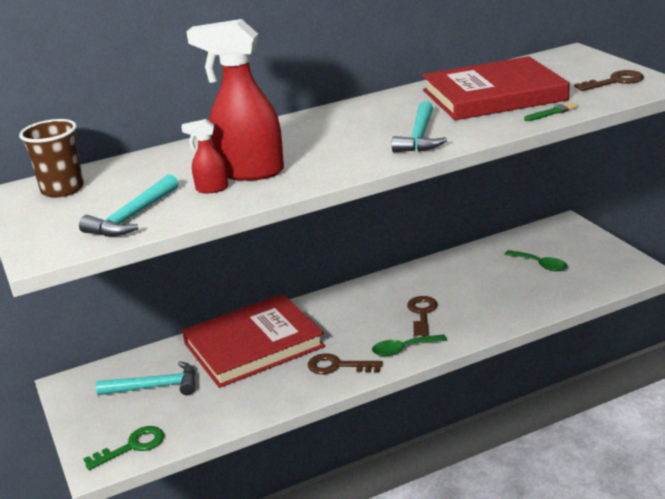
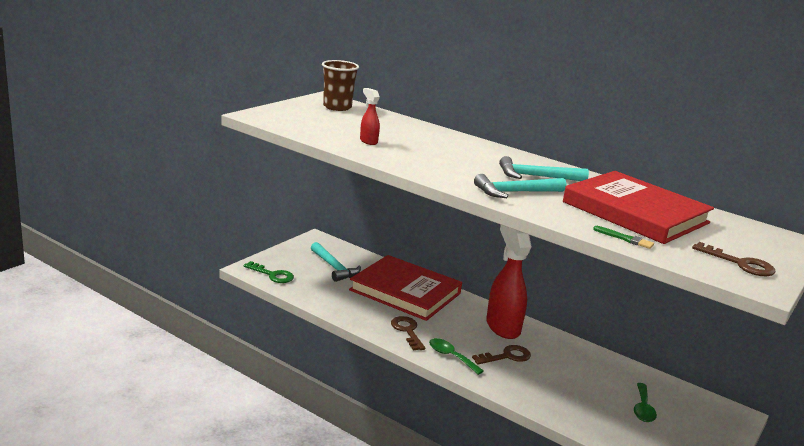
camera: 55 degrees right, 5 degrees down
(132, 217) = (314, 128): turquoise hammer -> turquoise hammer (536, 177)
(249, 172) = (402, 148): red spray bottle -> red spray bottle (502, 327)

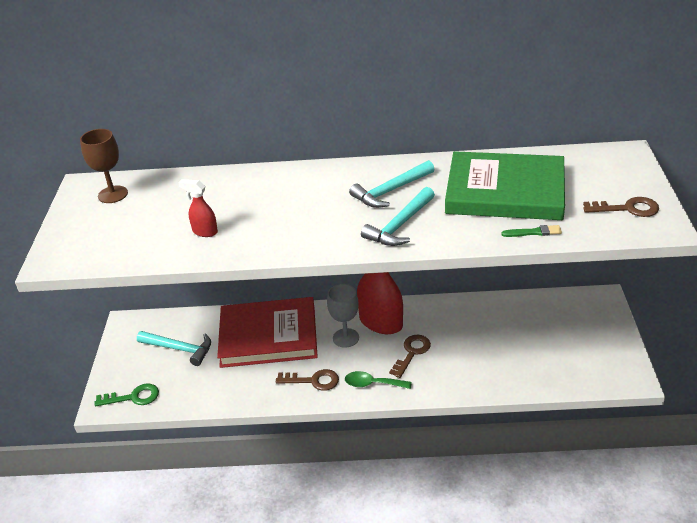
camera: 30 degrees left, 15 degrees up
(337, 107) = (113, 194): brown cup -> brown goblet
(407, 331) = (313, 381): brown key -> brown key turned 150 degrees clockwise
(463, 321) = (346, 338): none -> grey goblet
(635, 212) = (505, 191): red book -> green book
(643, 408) = (545, 337): green spoon -> none

